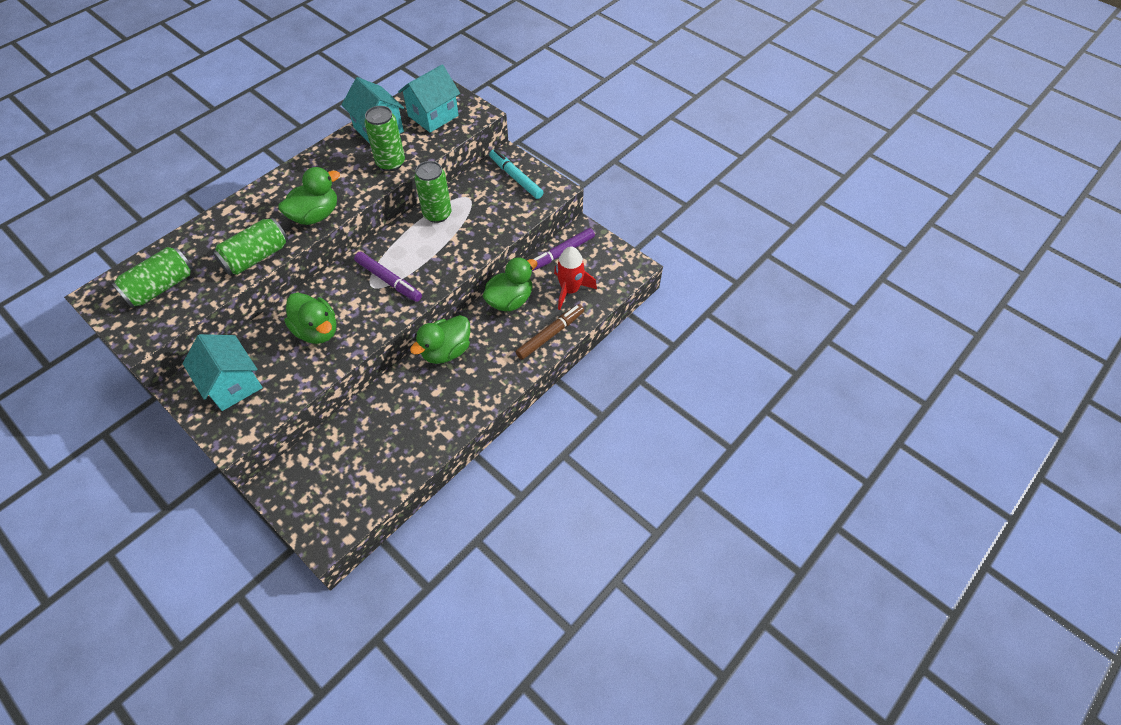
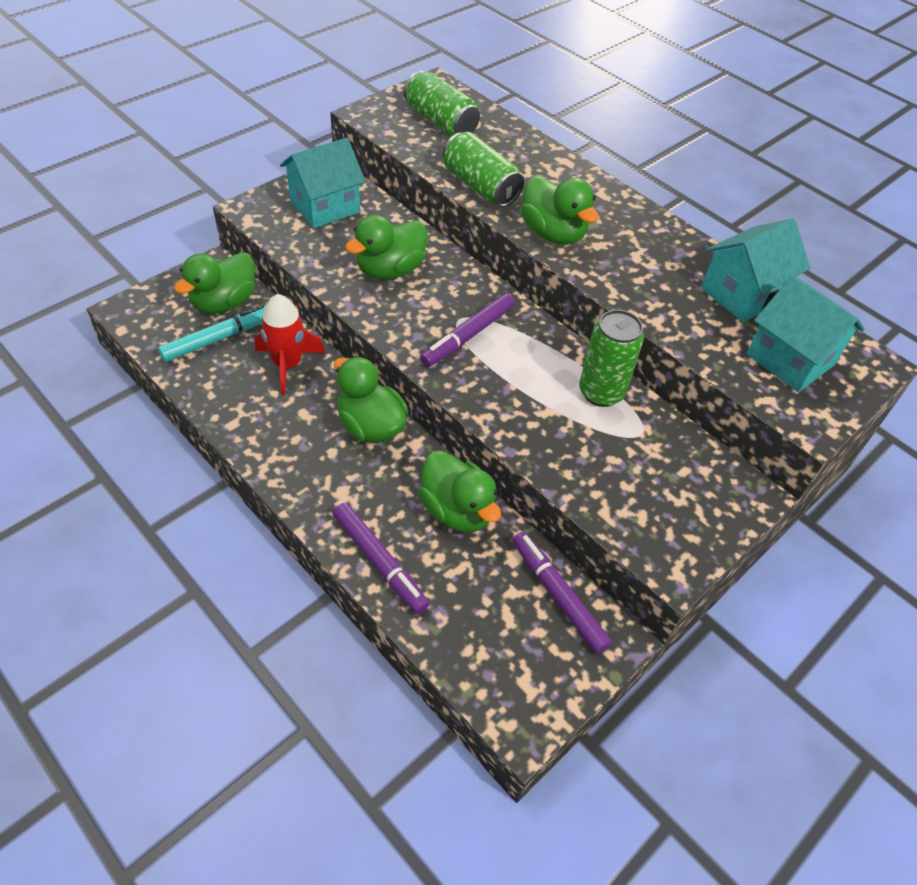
camera: 90 degrees right, 5 degrees down
(317, 468) = (224, 302): none -> green duck
(391, 163) = (666, 307): green can -> none
(515, 178) = (696, 503): turquoise marker -> turquoise marker (218, 338)
(550, 335) = (379, 562): brown marker -> purple marker
(570, 290) = (472, 601): red rocket -> red rocket (288, 365)

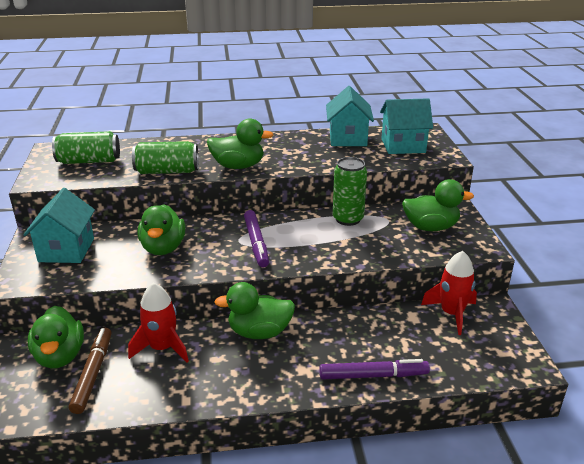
camera: 50 degrees left, 20 degrees down
(218, 338) = (93, 374): turquoise marker -> brown marker
(457, 510) = (361, 325): green duck -> green duck (430, 227)
(557, 595) = (451, 314): purple marker -> red rocket

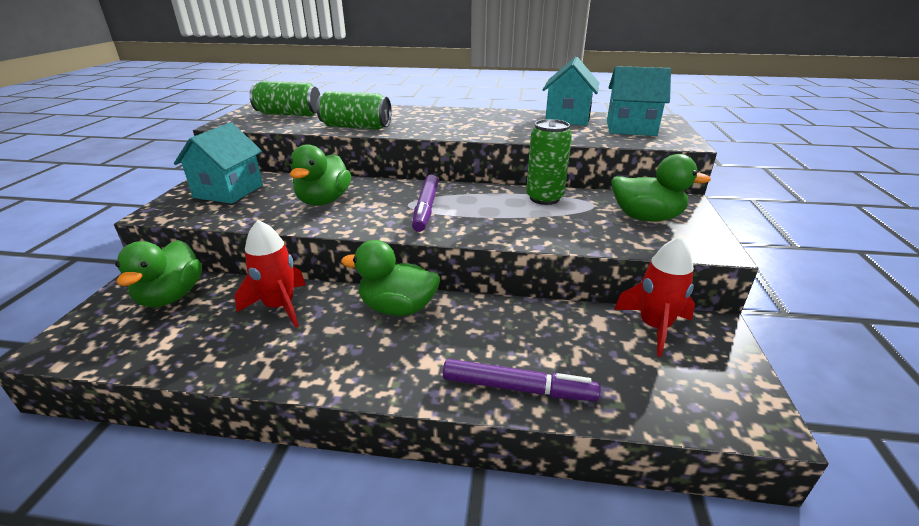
camera: 15 degrees right, 0 degrees up
(93, 374) = (189, 321): brown marker -> none
(238, 166) = (432, 129): green duck -> none

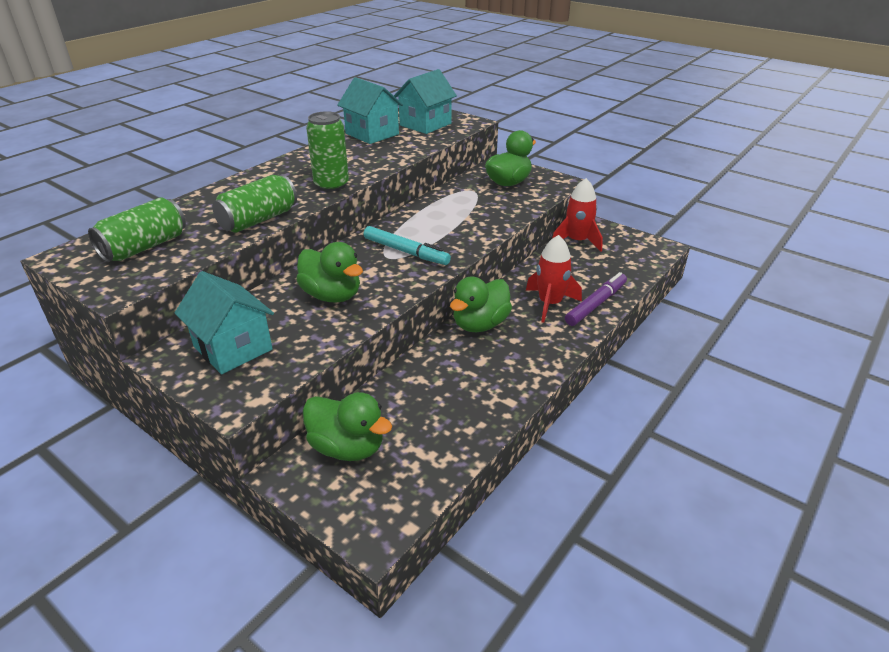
camera: 60 degrees left, 5 degrees up
(280, 306) = (427, 381): red rocket -> red rocket (550, 303)
(426, 208) = (406, 252): purple marker -> turquoise marker
(544, 198) = (443, 202): green can -> green can (331, 185)

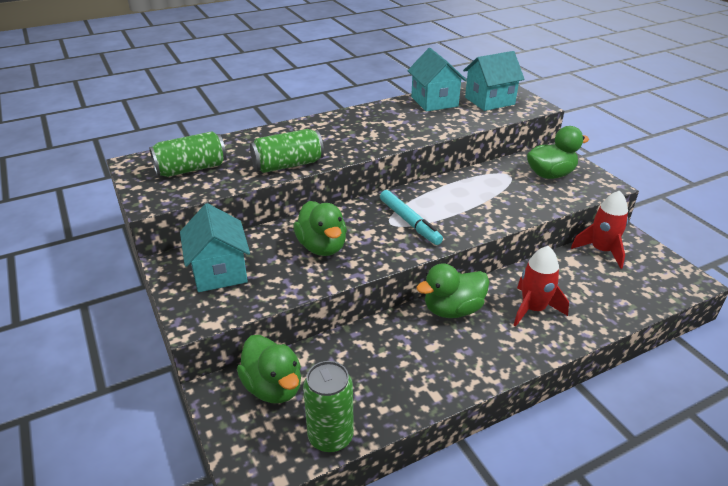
camera: 25 degrees right, 0 degrees up
(331, 185) = (366, 146): green can -> green can (330, 437)
(596, 304) = (581, 323): purple marker -> none

